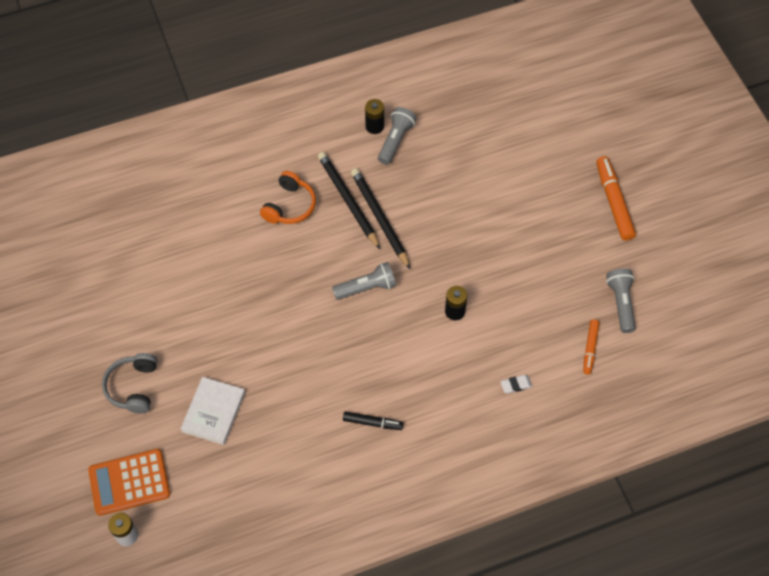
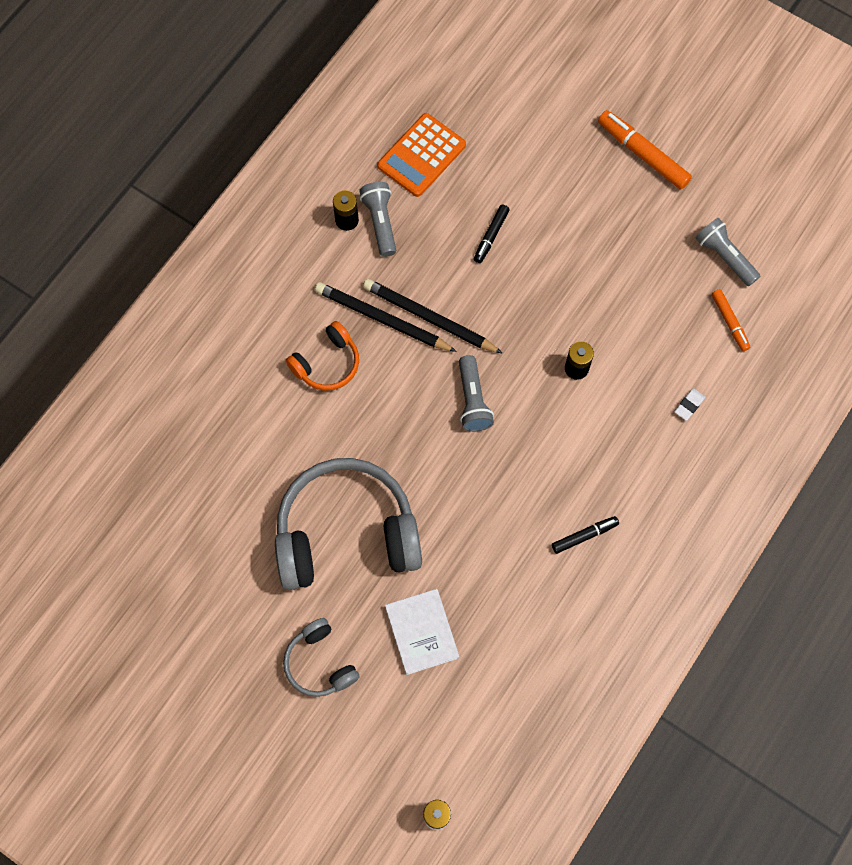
camera: 35 degrees left, 10 degrees up
(129, 482) = (396, 762): orange calculator -> orange calculator (421, 156)
(216, 317) = (346, 533): none -> grey headphones
(290, 206) = (327, 363): orange headphones -> orange headphones turned 60 degrees clockwise
(367, 287) = (472, 400): grey flashlight -> grey flashlight turned 135 degrees clockwise
(463, 192) = (491, 236): none -> black marker

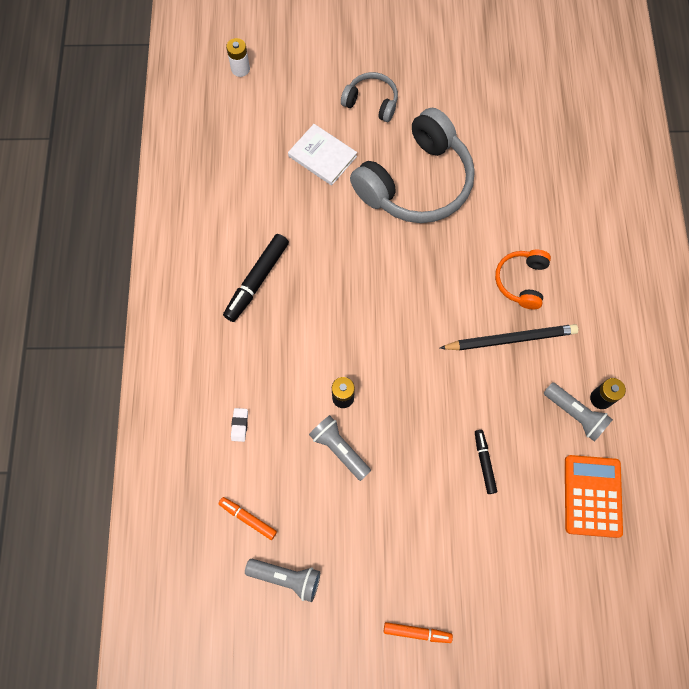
camera: 145 degrees right, 0 degrees up
(429, 318) = (478, 363): black pencil -> none
(472, 400) = (400, 323): grey flashlight -> grey flashlight (339, 449)
(584, 536) = (257, 280): black marker -> black marker, size x1.71
(642, 154) = (417, 632): orange marker -> orange marker, size x0.59

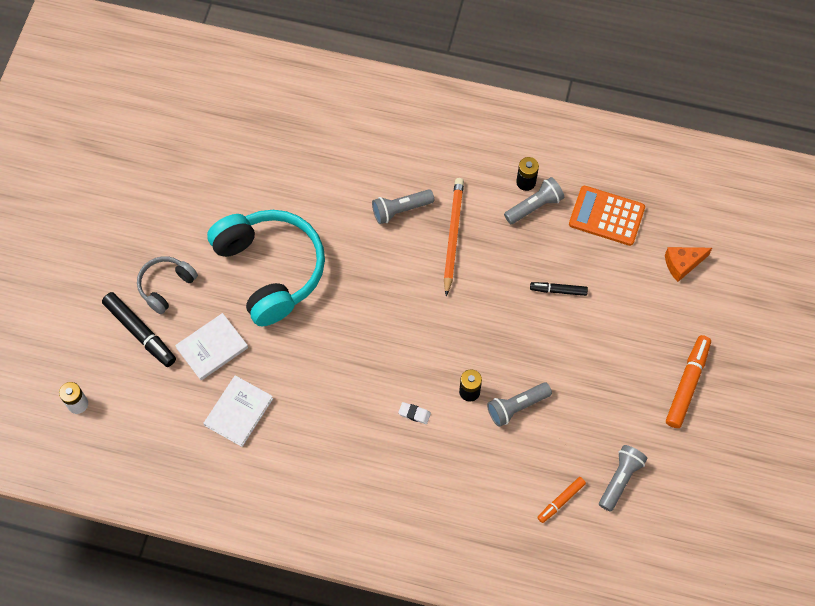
camera: 75 degrees left, 5 degrees down
(239, 425) = (472, 489): white eraser -> white eraser (414, 414)
(257, 280) = (329, 442): black marker -> black marker (140, 332)
(266, 195) = (238, 412): none -> white book
(416, 182) = (271, 270): grey headphones -> turquoise headphones
(417, 632) = (687, 384): orange marker -> orange marker, size x1.71
(510, 339) = (453, 236): black pencil -> orange pencil
(521, 281) = (400, 210): orange headphones -> grey flashlight
(563, 597) = (682, 264): none -> orange cheese

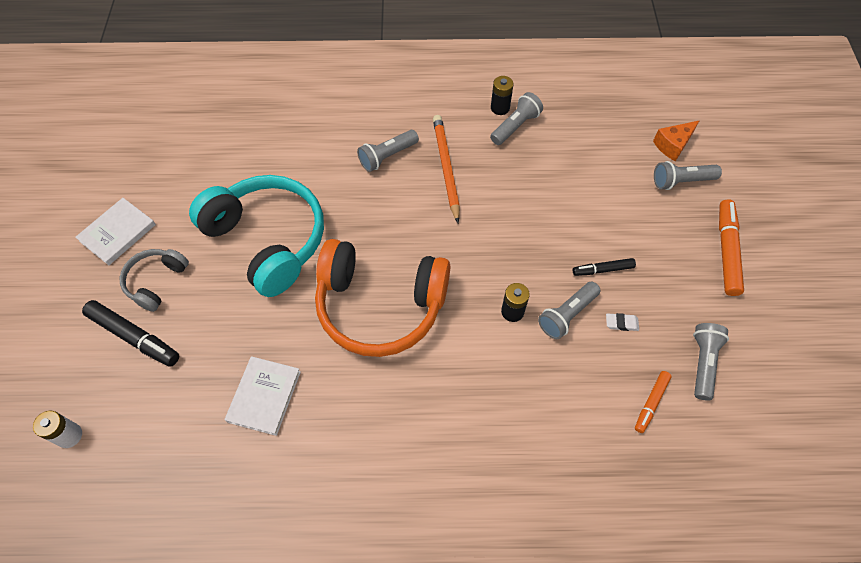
camera: 15 degrees left, 5 degrees down
(212, 348) = (220, 334): white book -> white book (118, 233)
(355, 357) = (380, 306): none -> orange headphones
(414, 414) = (461, 349): white eraser -> white eraser (621, 323)
(558, 290) = (566, 194): black marker -> black marker (602, 270)
(606, 216) = (586, 120): orange calculator -> none
(674, 304) = (681, 181): none -> grey flashlight

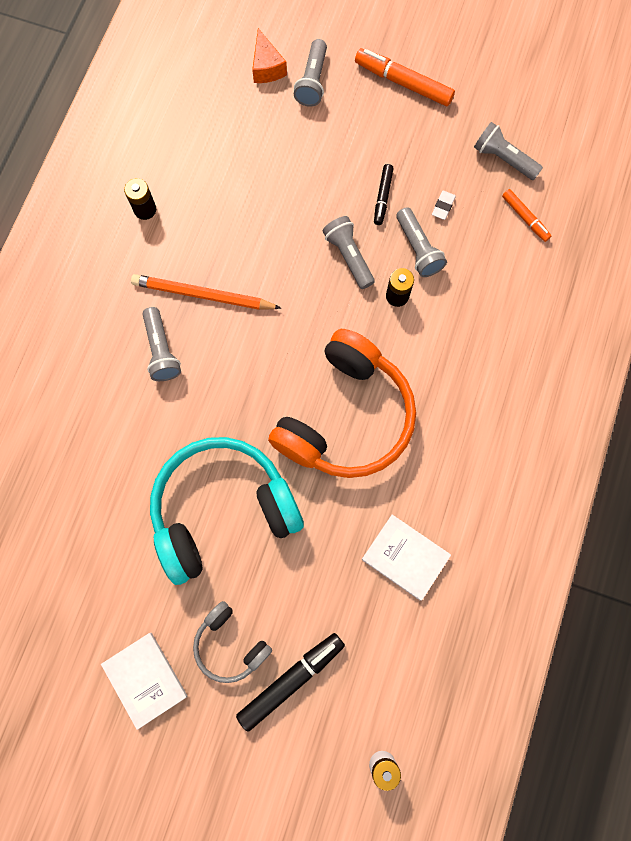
camera: 70 degrees left, 15 degrees up
(515, 126) = (177, 204): grey flashlight -> grey flashlight (348, 256)

